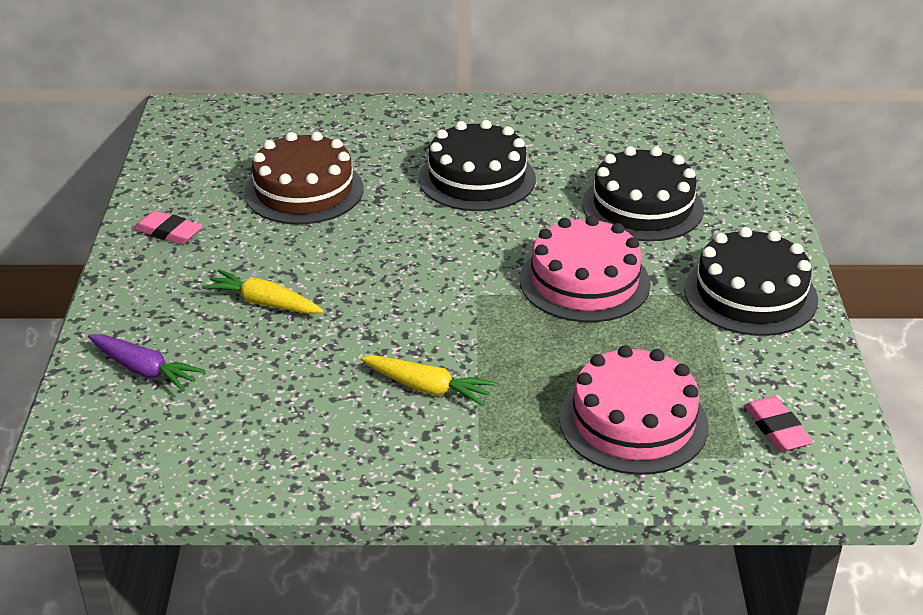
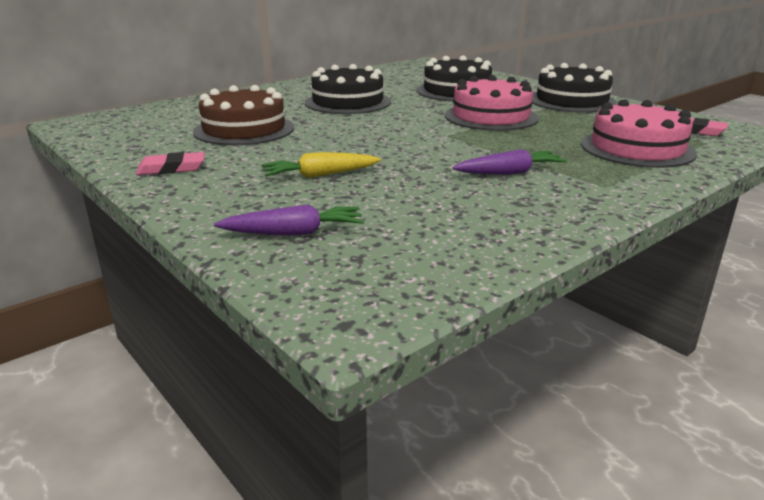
camera: 40 degrees left, 10 degrees down
(427, 388) = (509, 173): yellow carrot -> purple carrot

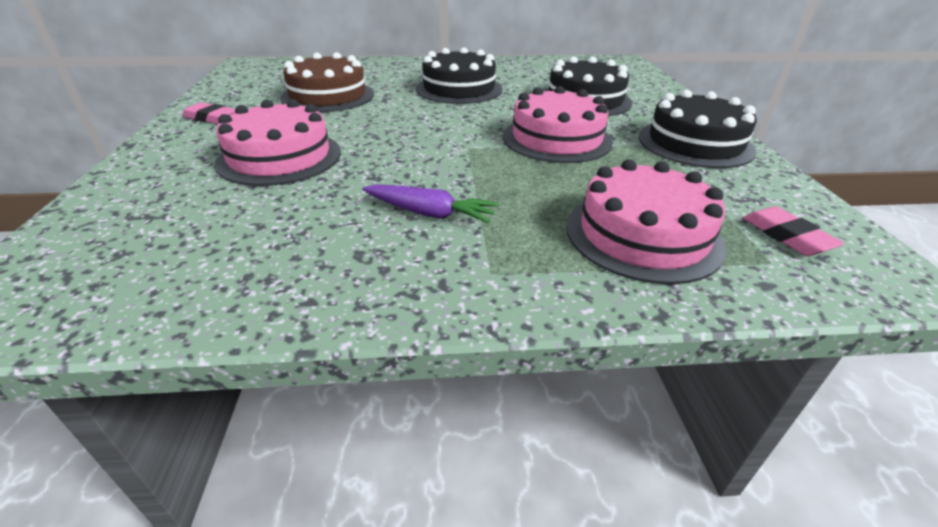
camera: 35 degrees right, 10 degrees up
(294, 233) = (142, 207): purple carrot -> none
(320, 175) = (280, 157): yellow carrot -> pink cake

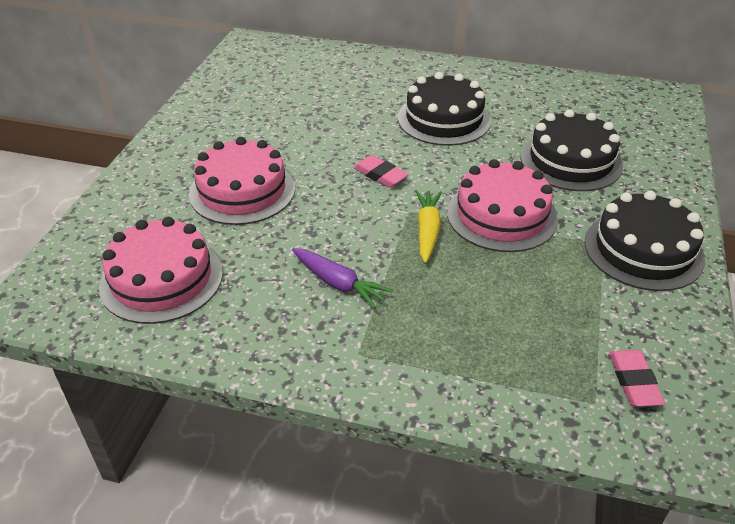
camera: 20 degrees right, 5 degrees up
(211, 118) = (198, 126): pink eraser -> pink eraser (380, 175)
(328, 96) = (309, 110): brown cake -> none
(496, 159) = (427, 231): none -> yellow carrot
(643, 235) = (503, 348): pink cake -> pink cake (161, 279)

